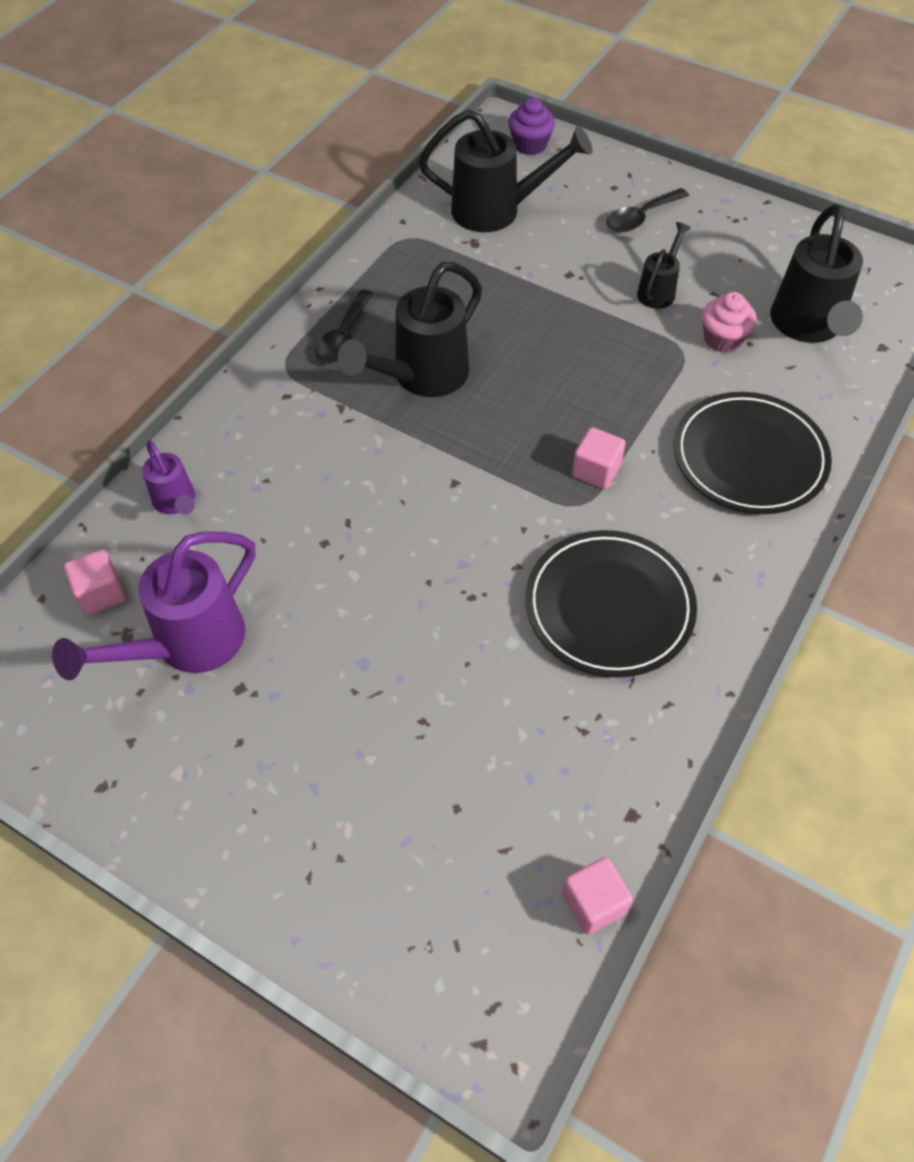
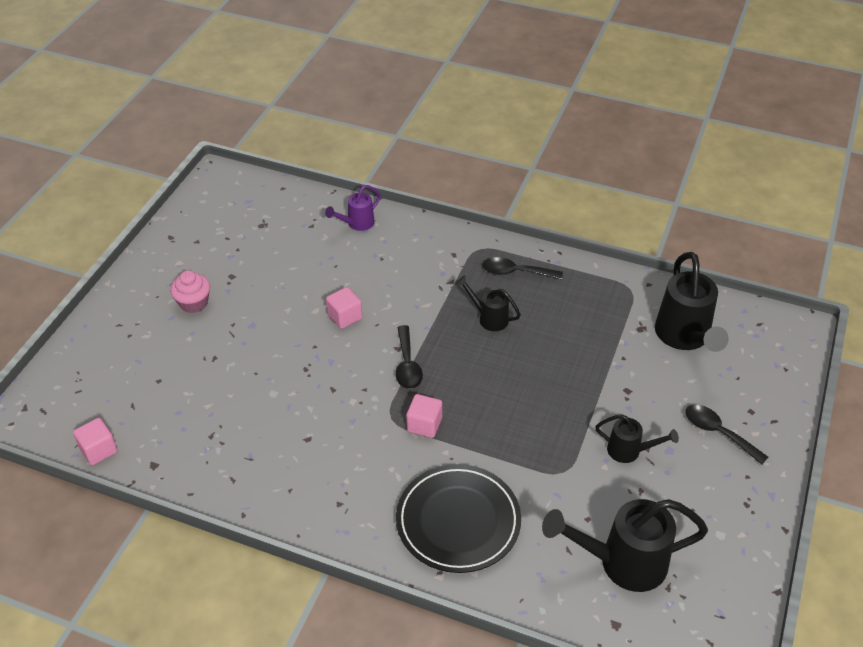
camera: 80 degrees right, 10 degrees down
(101, 593) = (288, 209): pink cube -> pink cube (345, 317)
(186, 645) = (257, 249): purple watering can -> none
(421, 377) = (488, 318): black watering can -> black watering can, size x0.54
(488, 475) = (407, 365): none -> black spoon
(530, 145) = (780, 349): purple cupcake -> none
(609, 607) = (306, 441): black plate -> none
(723, 339) = (586, 499): pink cupcake -> pink cupcake (193, 303)

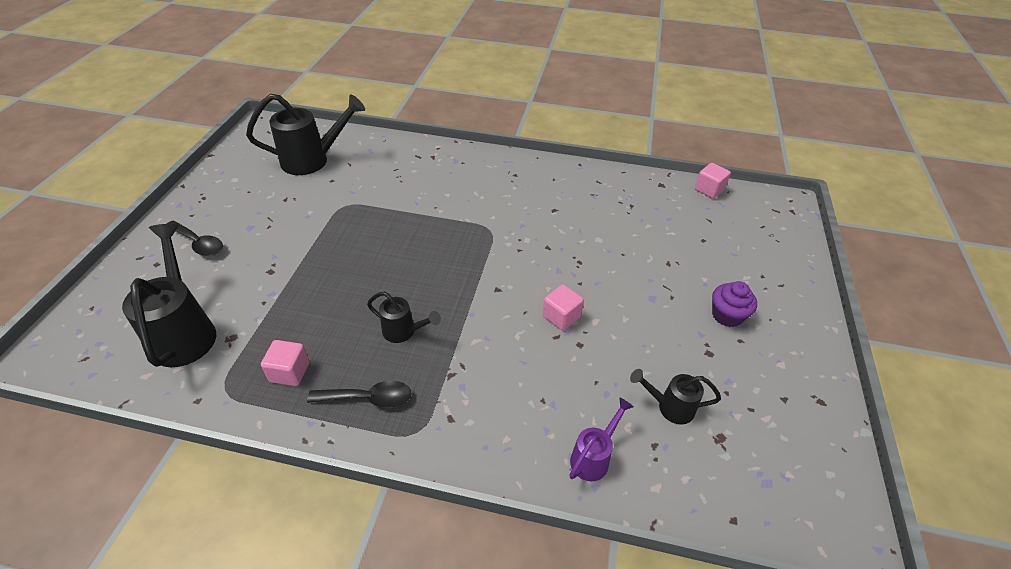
camera: 170 degrees right, 0 degrees up
(193, 303) = (727, 315): pink cupcake -> purple cupcake
(407, 365) = (484, 274): black spoon -> none
(424, 425) = (460, 227): pink cube -> pink cube (290, 372)
(458, 521) = (427, 172): black plate -> none
(630, 451) = (285, 223): black watering can -> black watering can (669, 407)

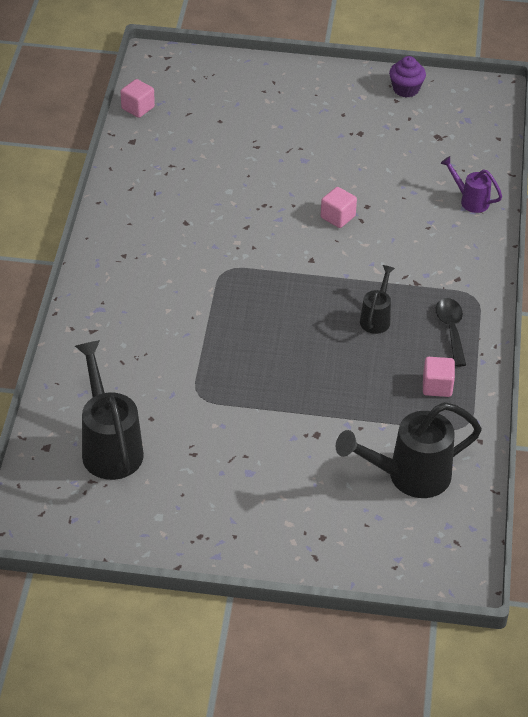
camera: 95 degrees left, 0 degrees up
(198, 243) = (284, 510): black spoon -> none
(669, 407) = (417, 159): black watering can -> none
(727, 315) = (316, 118): purple cupcake -> purple cupcake (406, 89)

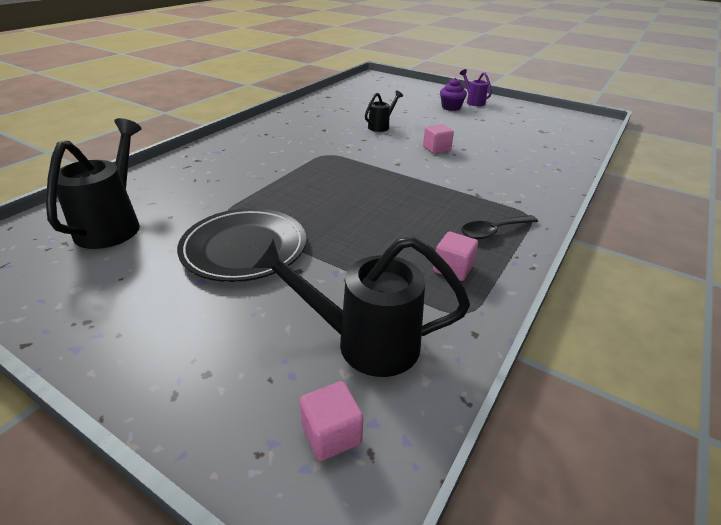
camera: 25 degrees right, 10 degrees down
(138, 108) = (345, 87): pink cube -> pink cube (331, 434)
(253, 428) = (244, 248): none -> black plate
(376, 318) = (426, 206): black watering can -> black watering can (381, 126)
(406, 89) = (528, 110): purple cupcake -> purple cupcake (451, 107)
(451, 330) = (493, 231): black spoon -> black spoon turned 135 degrees counterclockwise
(470, 200) = (553, 162): purple watering can -> purple watering can (473, 102)

